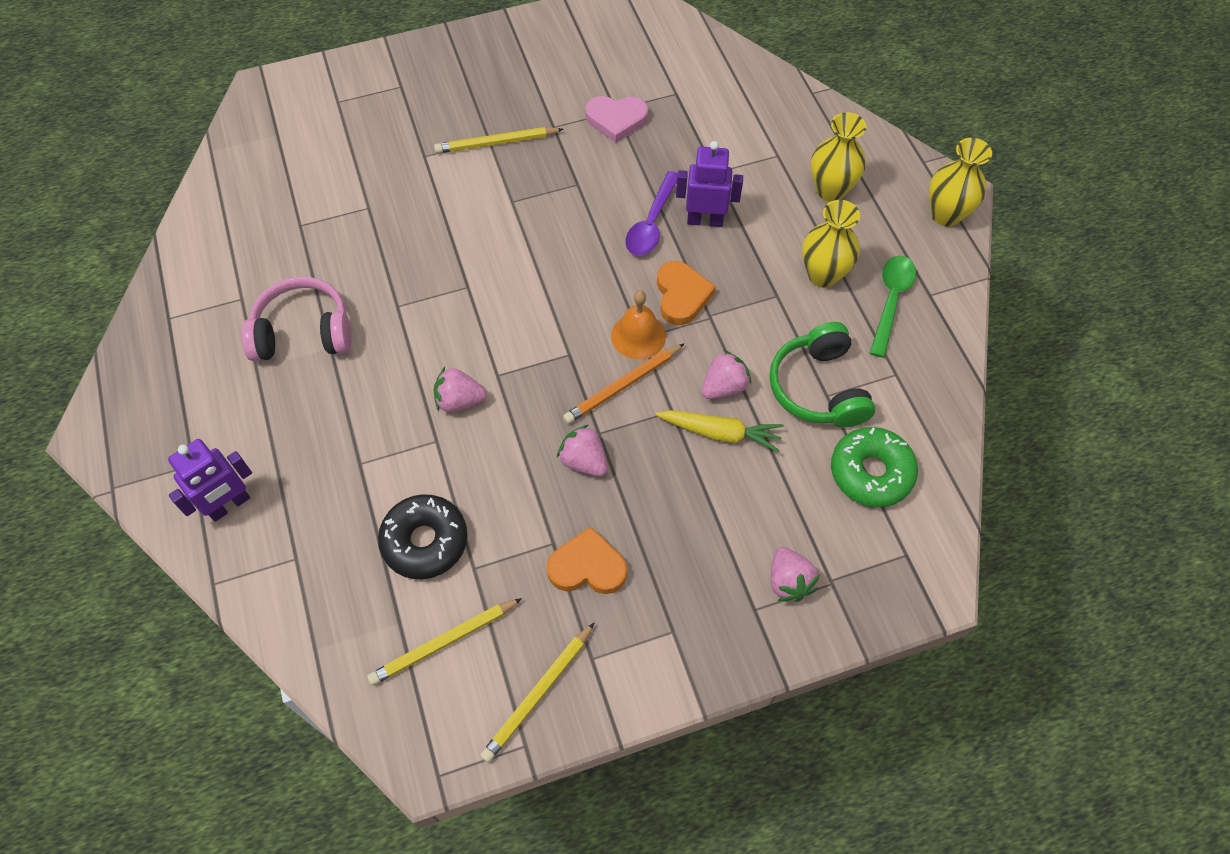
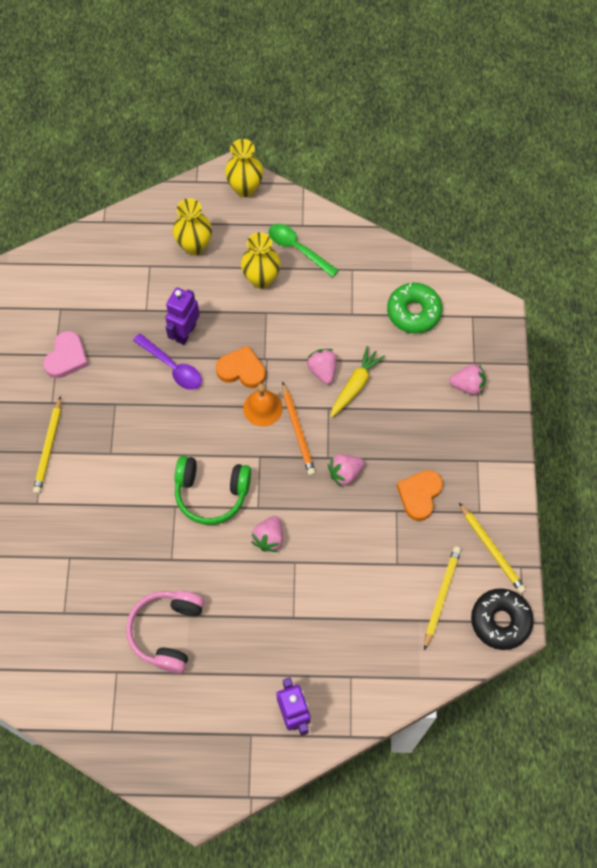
camera: 70 degrees left, 5 degrees up
(425, 541) = (367, 589): black donut -> black donut (500, 621)
(444, 642) = (441, 596): yellow pencil -> yellow pencil turned 150 degrees counterclockwise
(818, 388) = (345, 316): green headphones -> green headphones (211, 493)

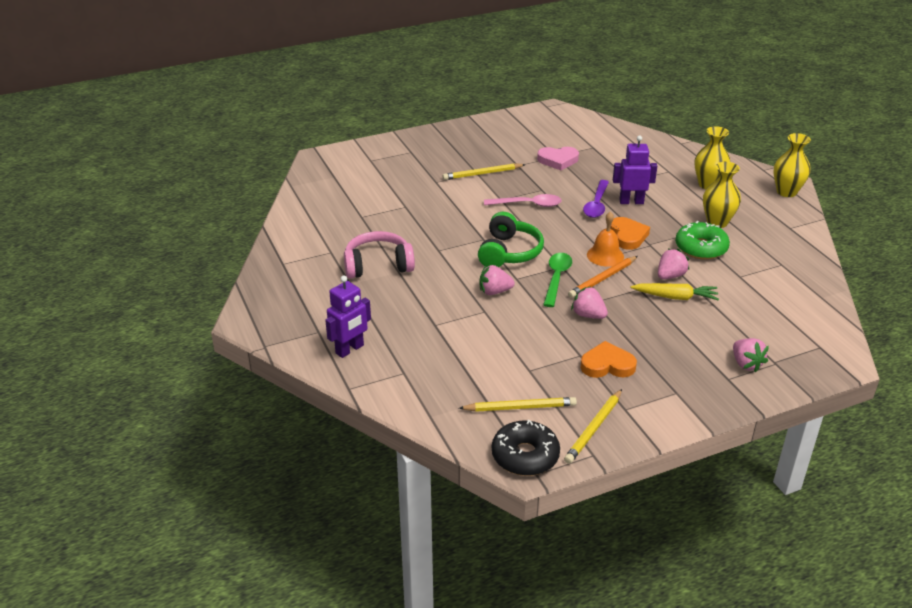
camera: 65 degrees right, 30 degrees down
(136, 432) = (528, 204): none -> pink spoon
(211, 493) = (509, 252): green headphones -> green headphones turned 150 degrees counterclockwise
(298, 249) = (765, 231): green spoon -> green spoon (556, 278)
(413, 312) = (782, 310): green donut -> green donut (701, 248)

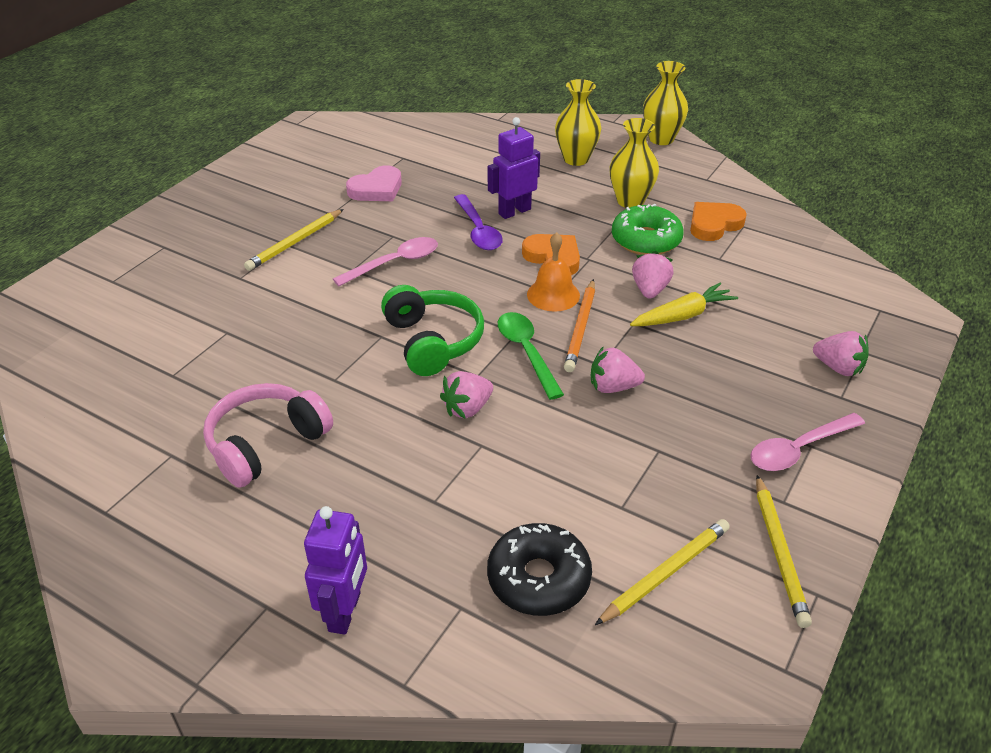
camera: 35 degrees left, 5 degrees up
(525, 456) = (745, 649): black donut -> black donut (538, 579)
(607, 365) = (702, 448): orange heart -> orange heart (714, 224)
(665, 391) = (798, 449): none -> pink spoon

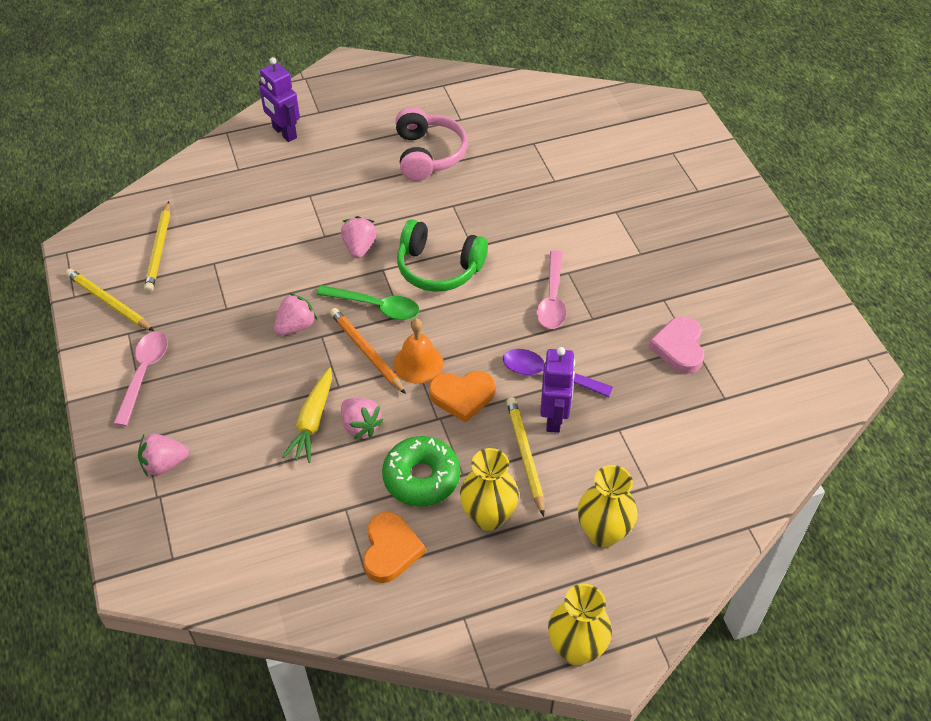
camera: 130 degrees right, 10 degrees up
(295, 242) = (637, 259): yellow pencil -> yellow pencil (525, 455)
(538, 579) = (217, 203): black donut -> none

